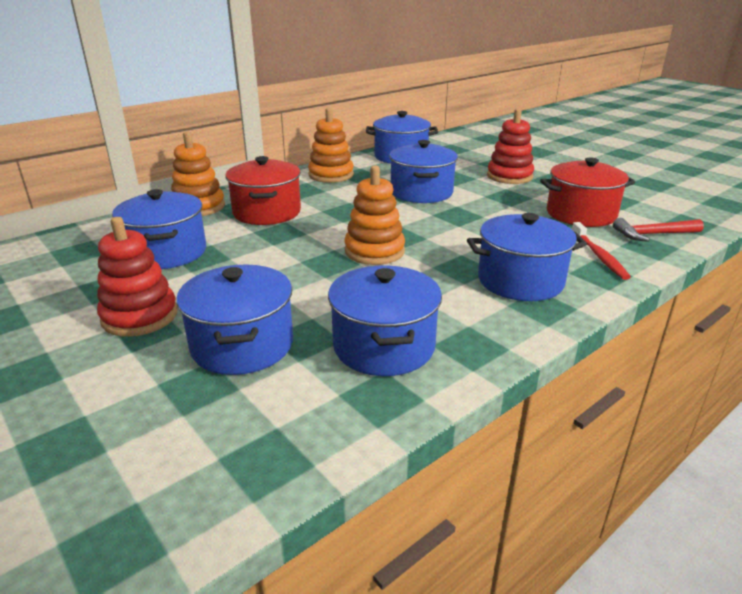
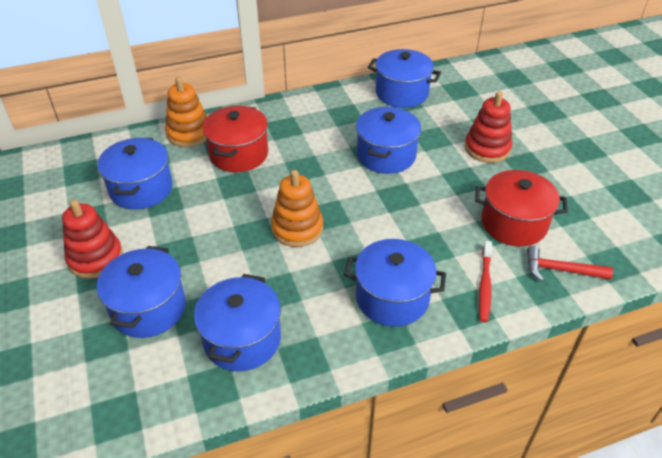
camera: 20 degrees right, 15 degrees up
(331, 175) = (320, 110): orange stacking toy -> none

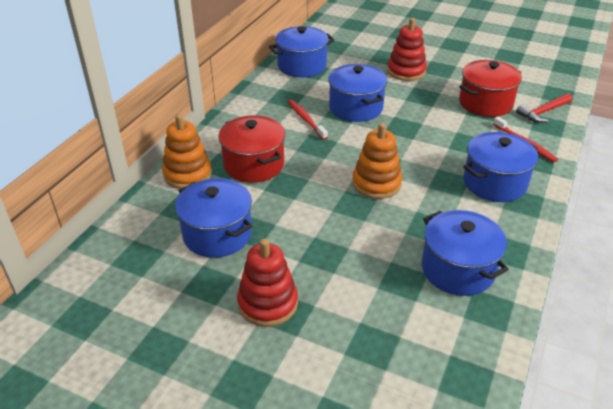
camera: 45 degrees left, 5 degrees down
(148, 308) = (368, 301): blue pot -> none
(330, 141) = (306, 120): none -> red toothbrush

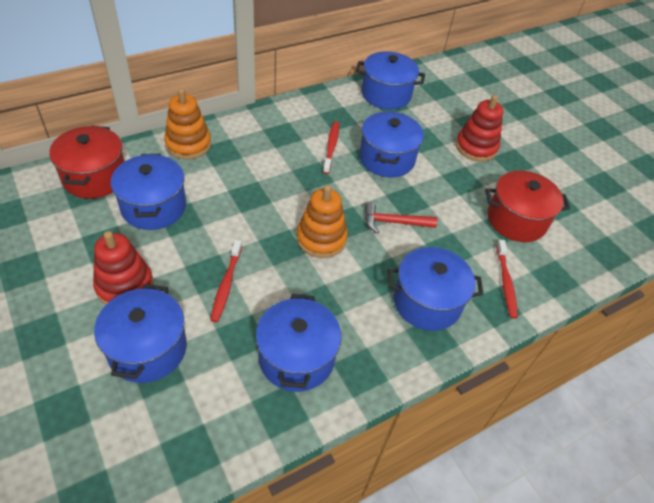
camera: 30 degrees right, 10 degrees up
(254, 164) = (244, 164): red pot -> red pot (95, 177)
(345, 334) = (147, 349): none -> blue pot
(347, 253) = (226, 284): none -> red toothbrush
(543, 112) = (566, 262): red hammer -> red hammer (393, 222)

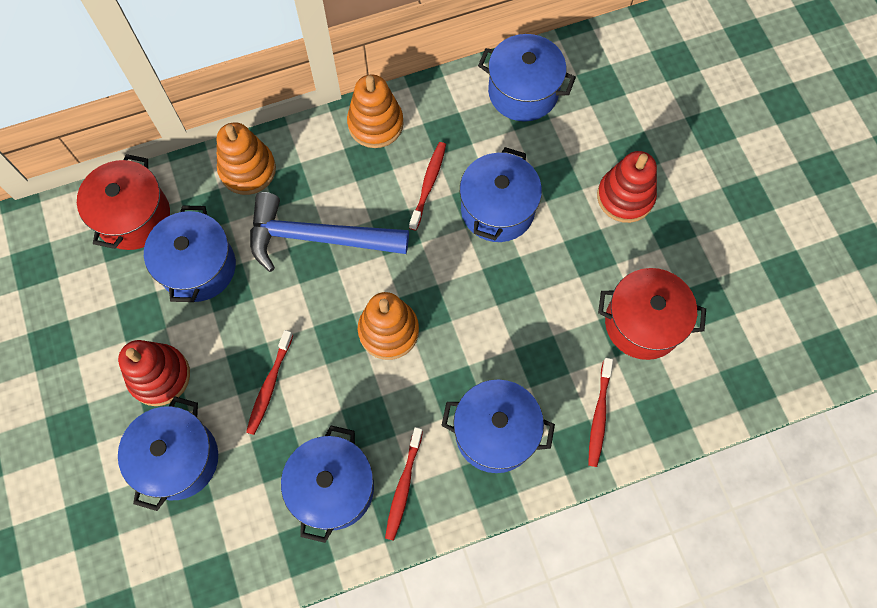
camera: 15 degrees right, 20 degrees up
(251, 182) = (317, 238): none -> blue hammer
(283, 115) = (375, 124): none -> orange stacking toy
(359, 349) = (403, 486): none -> red toothbrush
(393, 222) = (482, 314): red hammer -> none

